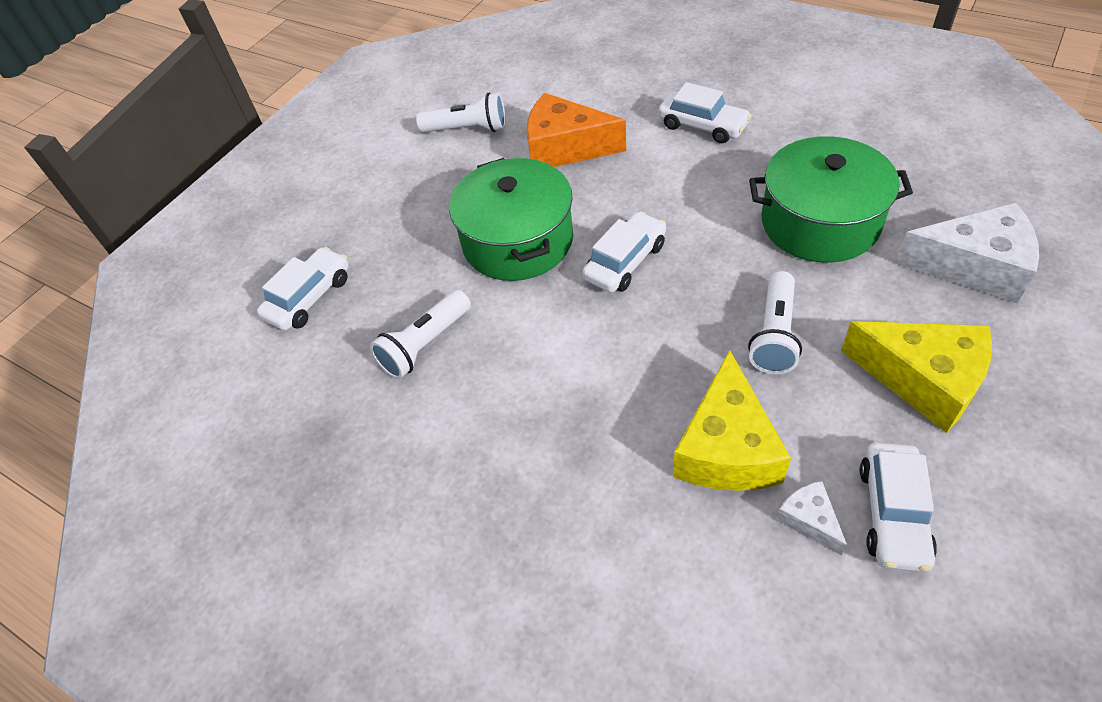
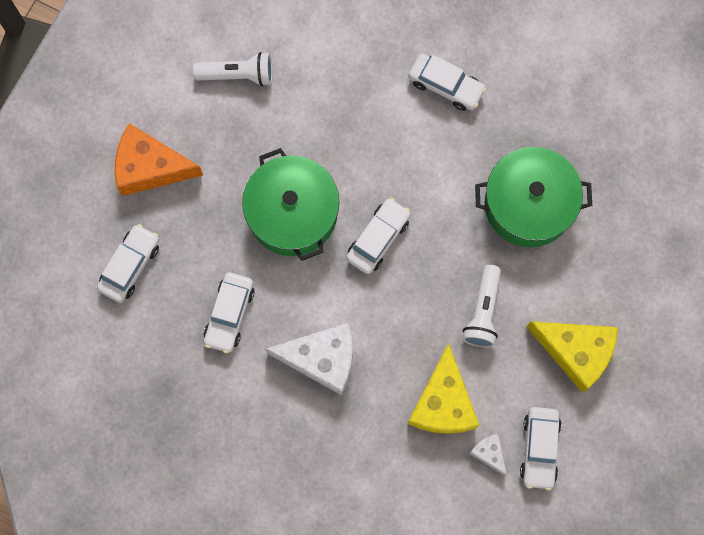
camera: 10 degrees left, 25 degrees up
(425, 345) = (229, 314): white flashlight -> white car
(565, 148) = (327, 105): orange cheese -> orange cheese (150, 167)
(973, 266) = (630, 253): white cheese -> white cheese (321, 359)

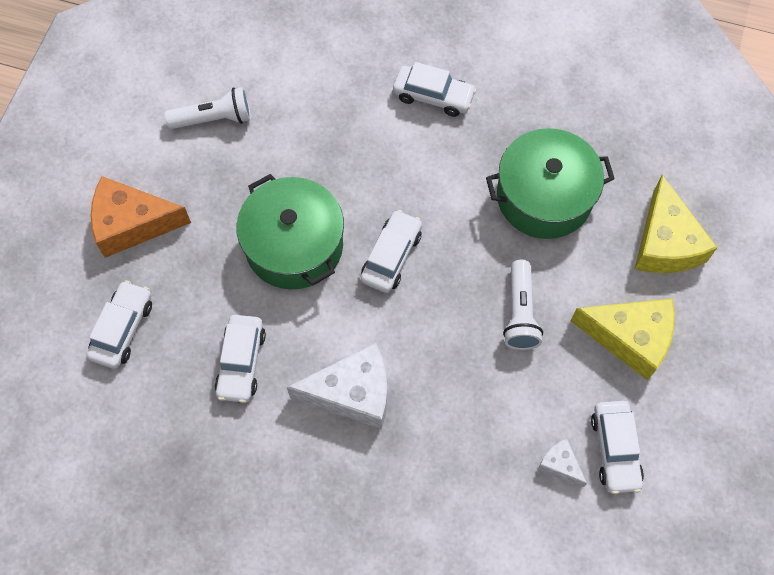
camera: 10 degrees left, 10 degrees down
(443, 402) = (496, 417): yellow cheese -> yellow cheese (665, 243)

